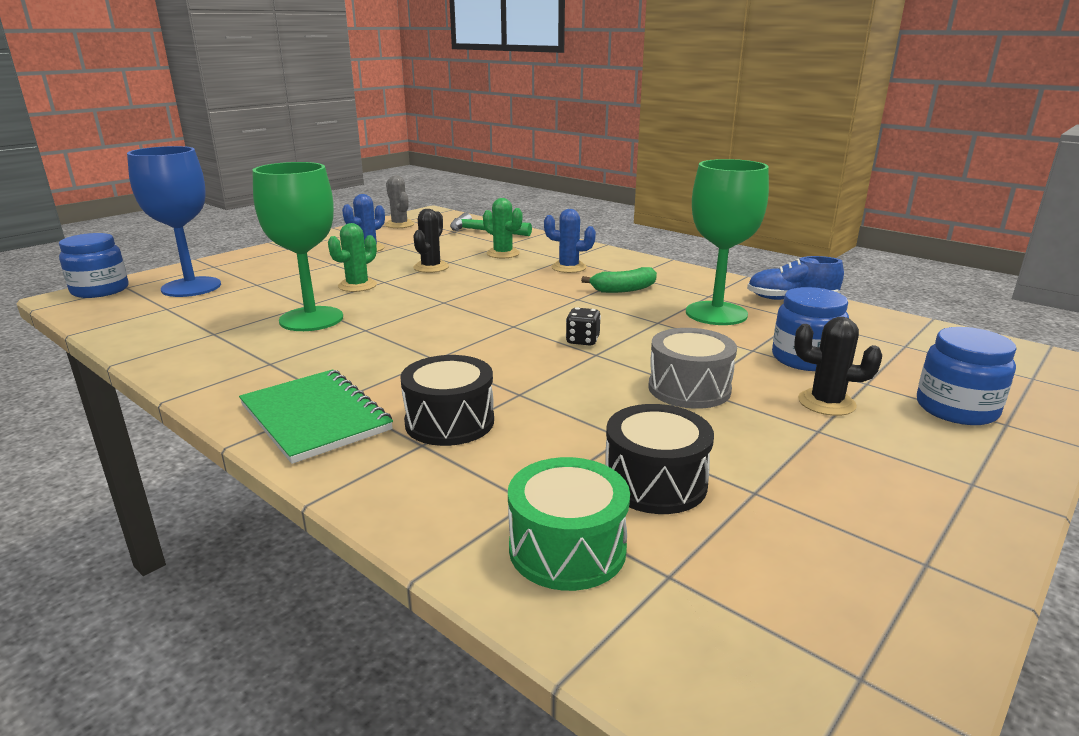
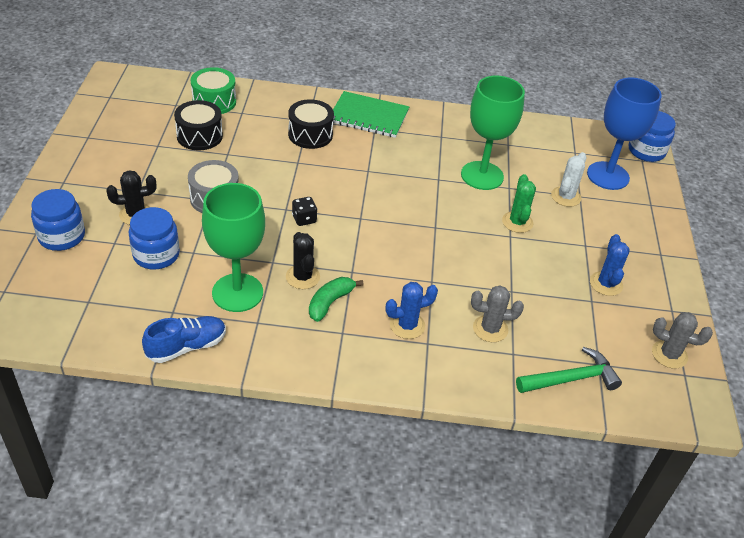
camera: 140 degrees right, 20 degrees up
(270, 287) = (565, 197): none -> white cactus
(431, 267) = (510, 273): black cactus -> black cactus (302, 277)
(503, 253) = (490, 329): green cactus -> grey cactus

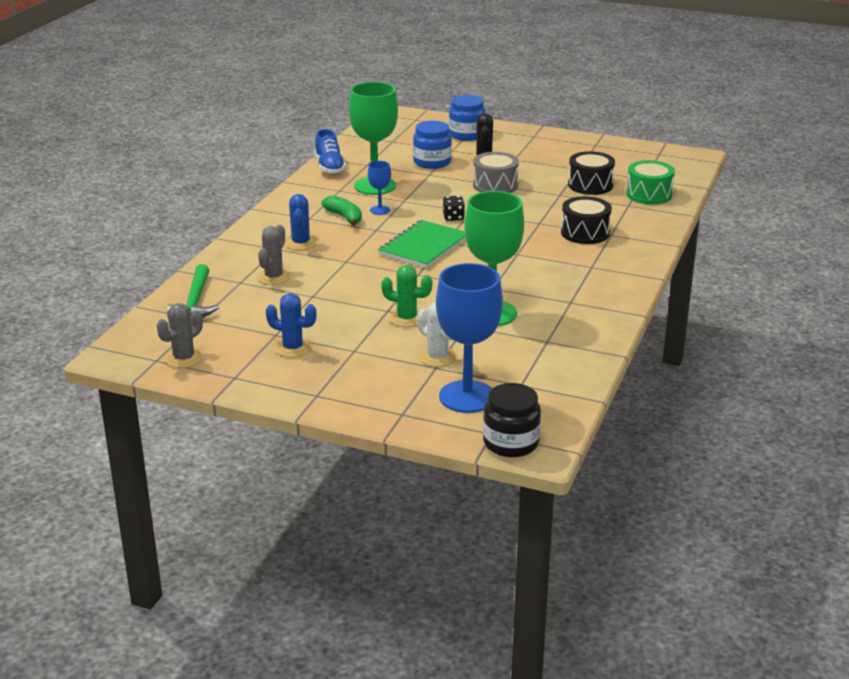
camera: 110 degrees right, 15 degrees down
(302, 277) = (380, 210): black cactus -> blue goblet
(368, 116) = (615, 266): green notebook -> green notebook (423, 246)
(646, 151) = (511, 443): blue jar -> black jar

